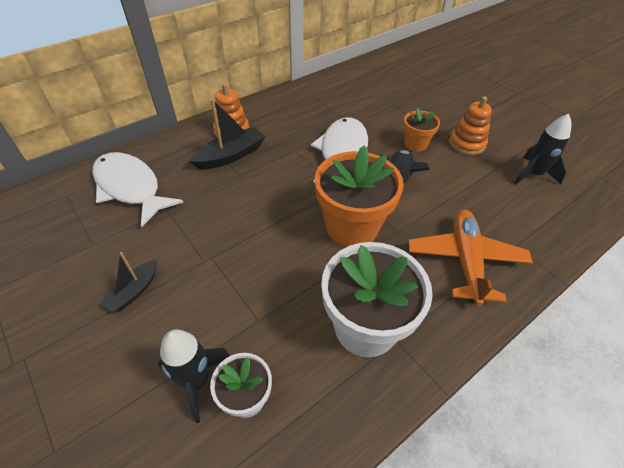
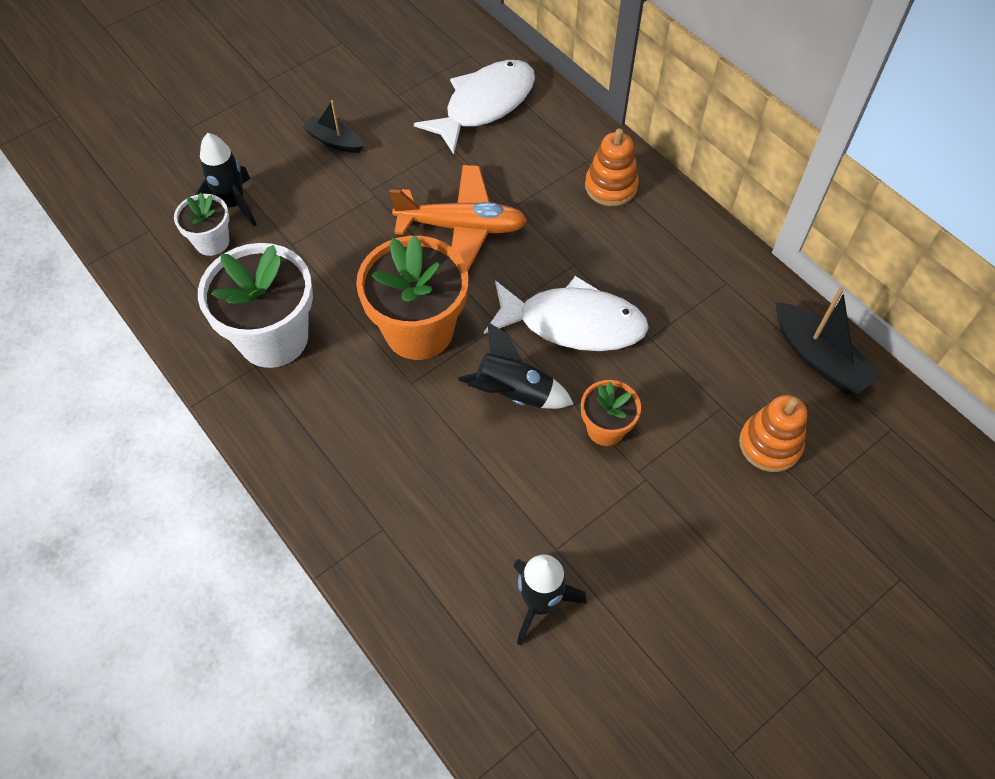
camera: 90 degrees right, 10 degrees up
(231, 155) = (553, 192): black boat -> black boat (819, 358)
(465, 260) = (359, 457): orange plane -> orange plane (462, 227)
(466, 144) = (616, 511): orange stacking toy -> orange stacking toy (769, 444)

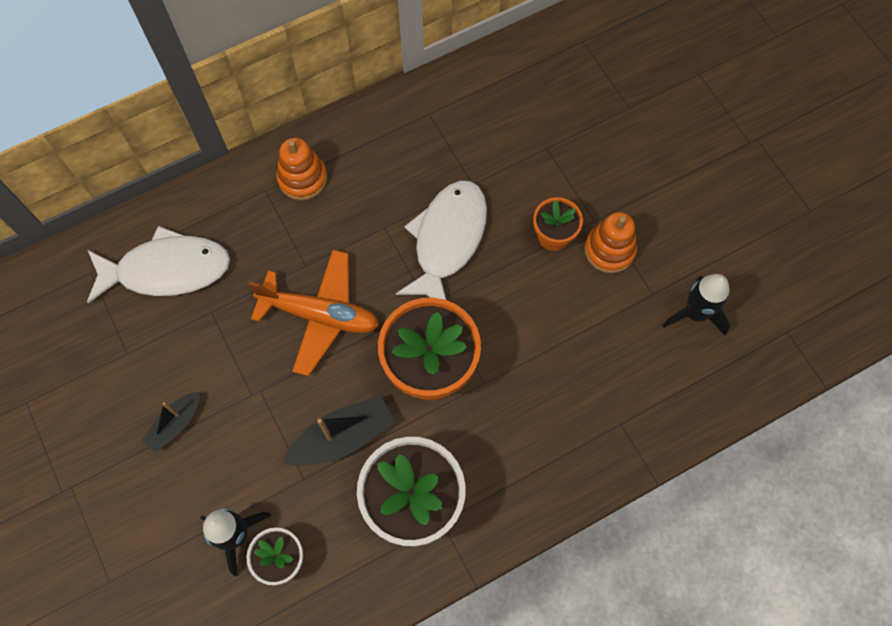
camera: 80 degrees left, 10 degrees up
(462, 227) = (320, 315): orange plane -> orange plane turned 90 degrees clockwise
(484, 105) = (167, 270): white fish -> white fish turned 120 degrees clockwise
(513, 393) = (508, 300): black rocket -> none
(769, 444) = (584, 124): orange stacking toy -> orange stacking toy (609, 250)
(819, 358) = (514, 69): black boat -> black boat (343, 437)

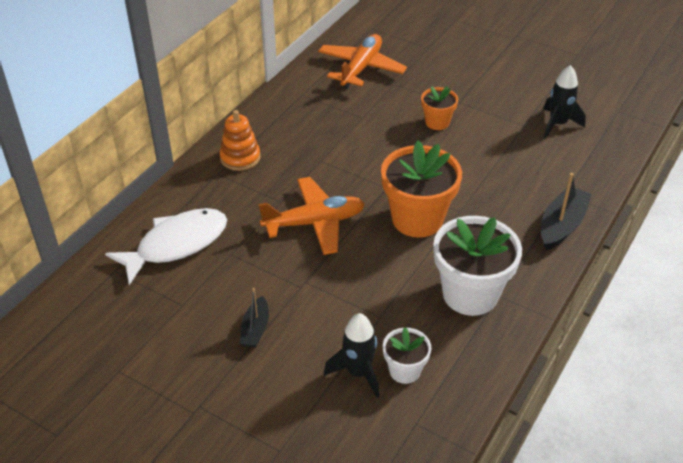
camera: 30 degrees left, 25 degrees down
(343, 437) = (388, 281): black boat -> black boat (561, 225)
(447, 240) = (369, 150): white fish -> none
(525, 103) = (361, 68): none -> orange plane
(609, 250) = (478, 115): orange stacking toy -> none

